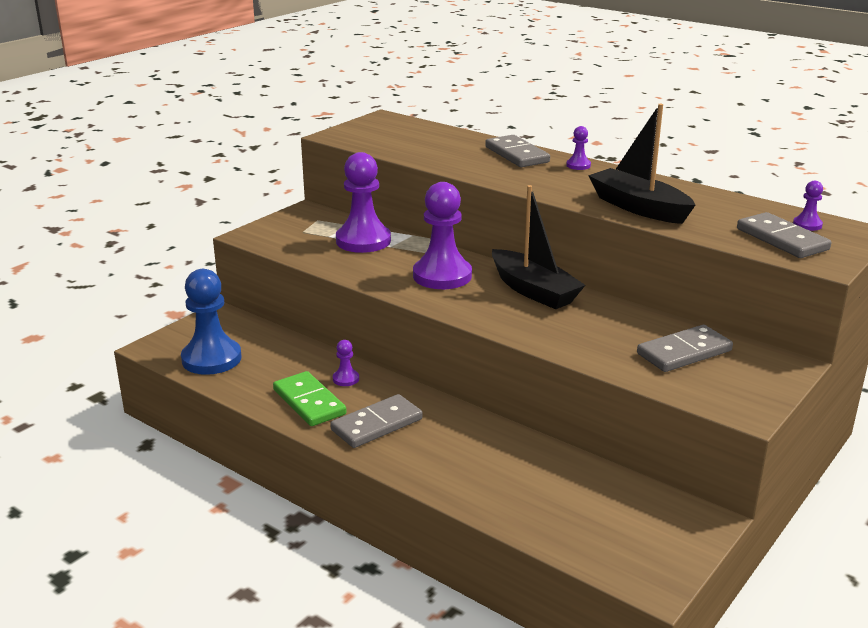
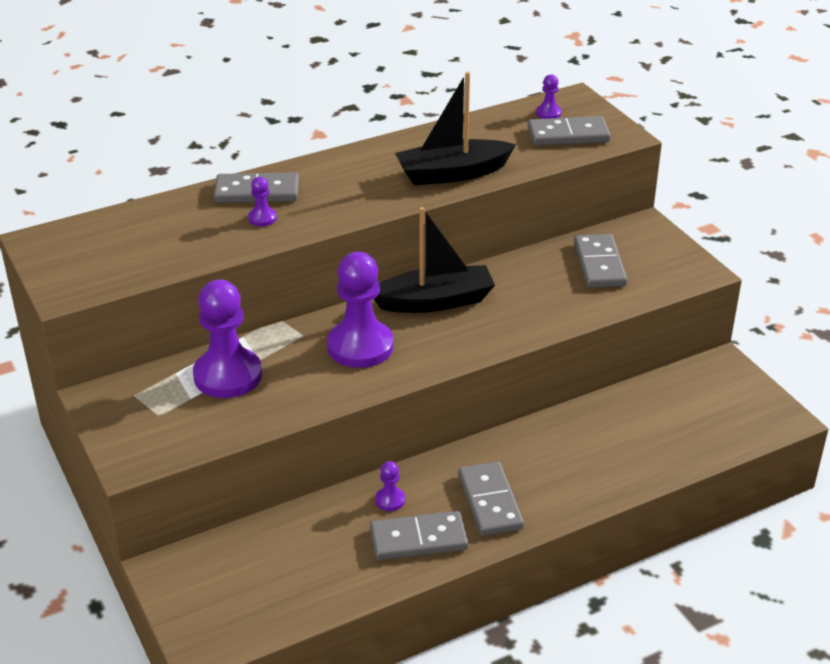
camera: 65 degrees left, 10 degrees up
(211, 359) = (271, 598): blue pawn -> none
(309, 402) = (418, 539): green domino -> grey domino
(578, 165) = (321, 168): purple pawn -> purple pawn (262, 218)

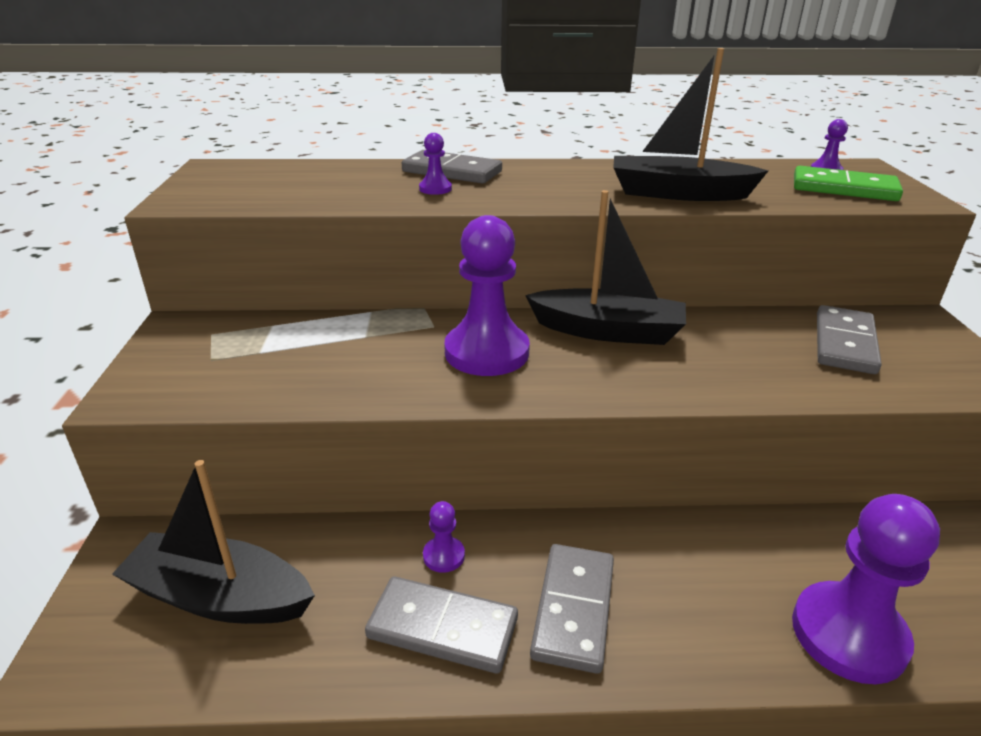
camera: 25 degrees right, 5 degrees down
(228, 375) = (319, 342): purple pawn -> purple pawn (848, 634)
(263, 574) = (220, 597): none -> black boat
(568, 135) = (844, 189): grey domino -> green domino

